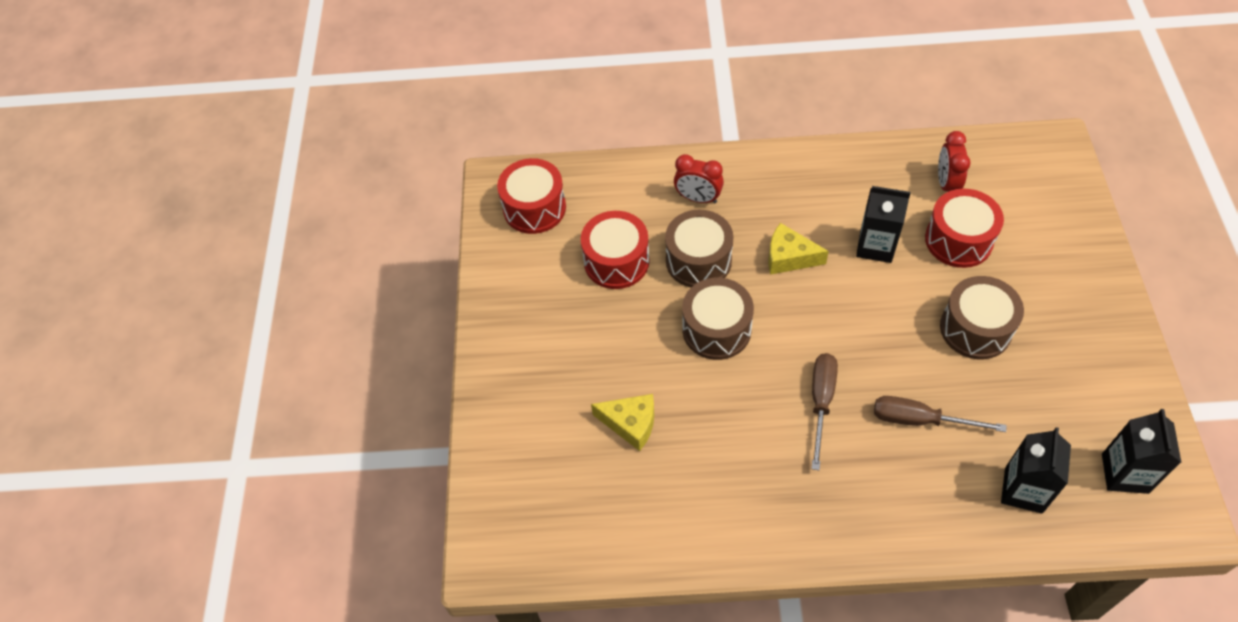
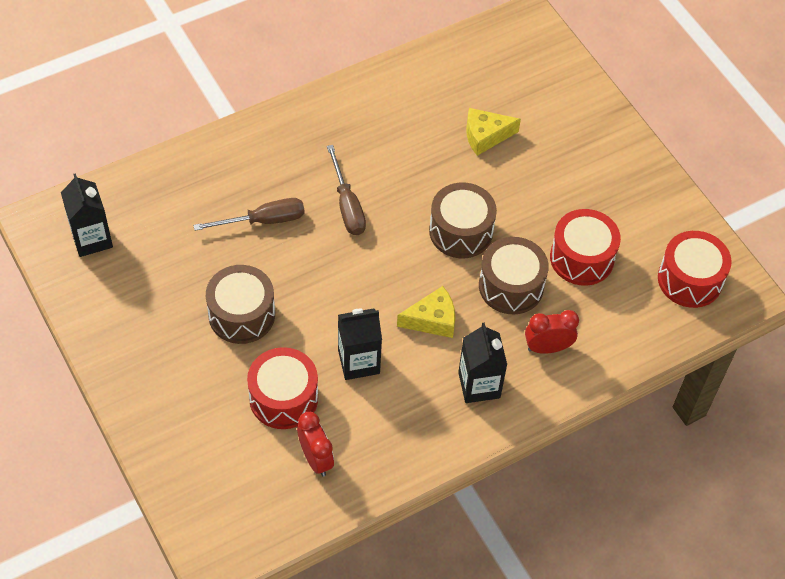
camera: 145 degrees right, 0 degrees up
(1023, 490) = (168, 198): black carton -> black carton (479, 385)

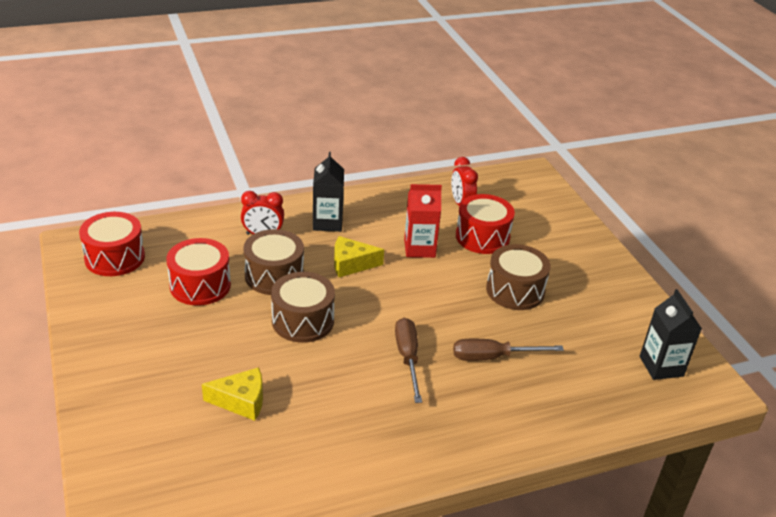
camera: 170 degrees left, 20 degrees down
(358, 362) = (419, 248): black carton -> red carton

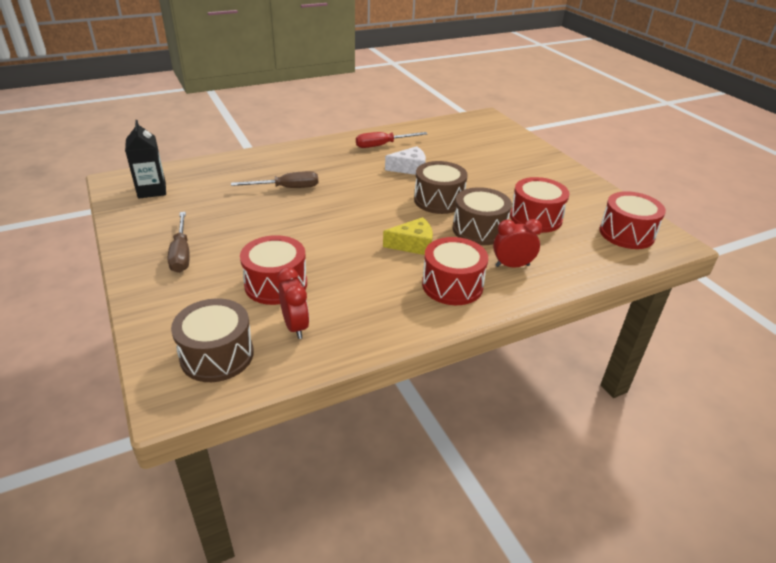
camera: 175 degrees right, 0 degrees up
(241, 401) = (458, 159): yellow cheese -> none
(323, 384) = (409, 168): none -> white cheese
(327, 222) = (452, 285): black carton -> red drum
(352, 447) = (382, 145): none -> red screwdriver
(408, 358) = (352, 184): brown screwdriver -> brown screwdriver (181, 254)
(419, 248) = (347, 265): red carton -> none
(515, 290) = (254, 234): brown drum -> brown drum (217, 355)

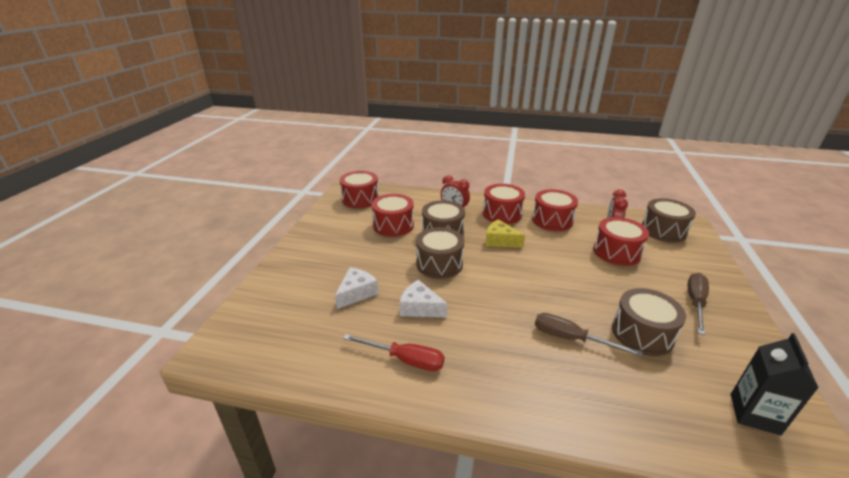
camera: 140 degrees left, 5 degrees down
(232, 209) = (642, 334): none -> brown drum
(382, 303) = (552, 220): none -> red drum
(464, 161) = (356, 293): none -> white cheese

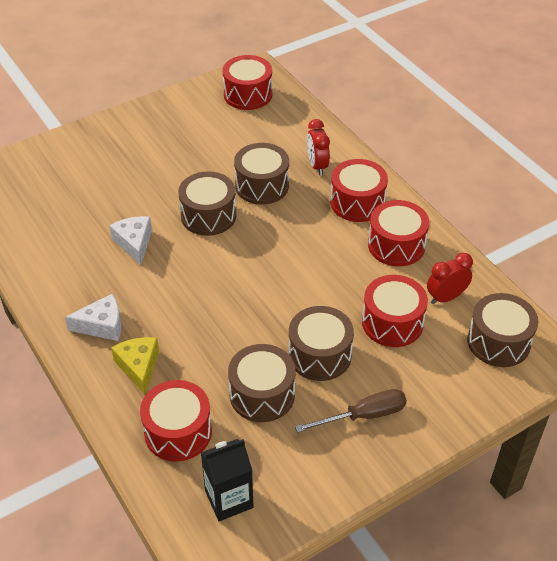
camera: 45 degrees right, 15 degrees up
(356, 293) = (109, 197): white cheese -> white cheese (102, 325)
(393, 225) = (231, 147): red drum -> red drum (178, 432)
(405, 360) = (69, 273): red screwdriver -> none
(500, 241) = (300, 231): yellow cheese -> yellow cheese (139, 367)
(571, 338) = (201, 352): brown screwdriver -> none
(622, 290) = (320, 355): none -> brown drum

